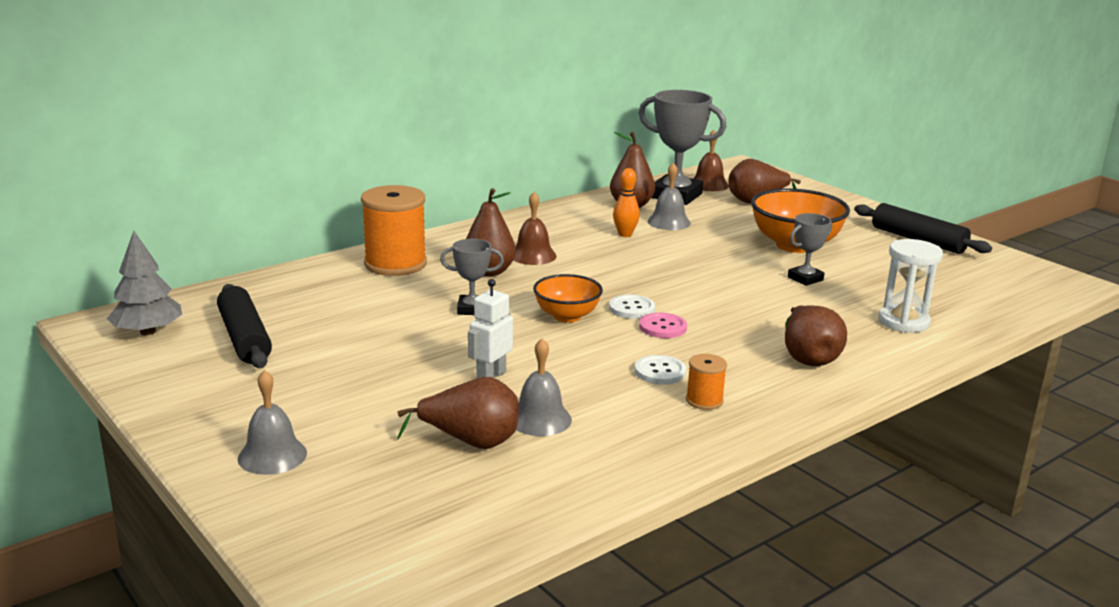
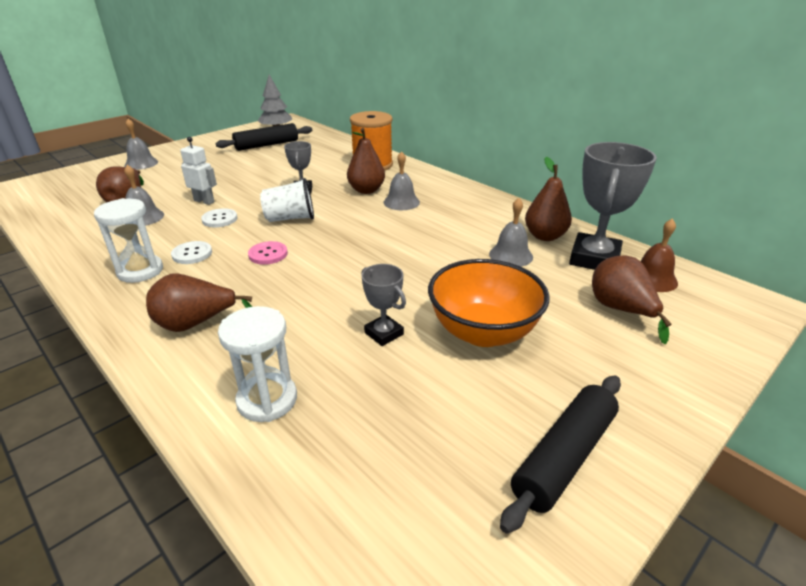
camera: 85 degrees right, 10 degrees up
(533, 255) = (401, 202): brown bell -> grey bell
(567, 316) = (290, 218): orange bowl -> white cup
(625, 234) = (465, 235): orange bowling pin -> none
(632, 308) = (304, 241): white button -> white button (219, 219)
(704, 400) = (140, 271): orange spool -> white hourglass

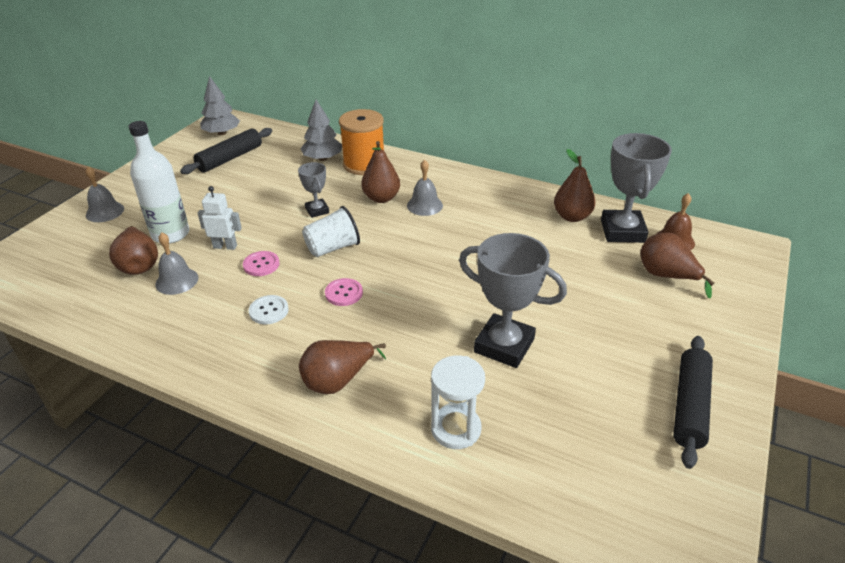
camera: 20 degrees left, 5 degrees up
(140, 271) = (234, 342): white hourglass -> none
(172, 185) = (170, 234): none -> white bottle
(219, 219) = (261, 265): white button -> pink button
(340, 156) = (322, 158): none -> grey tree
(384, 333) = (504, 345): grey trophy -> grey trophy, size x1.90
(483, 332) = (579, 323): orange bowl -> none
(511, 255) = (556, 243): grey bell -> none

